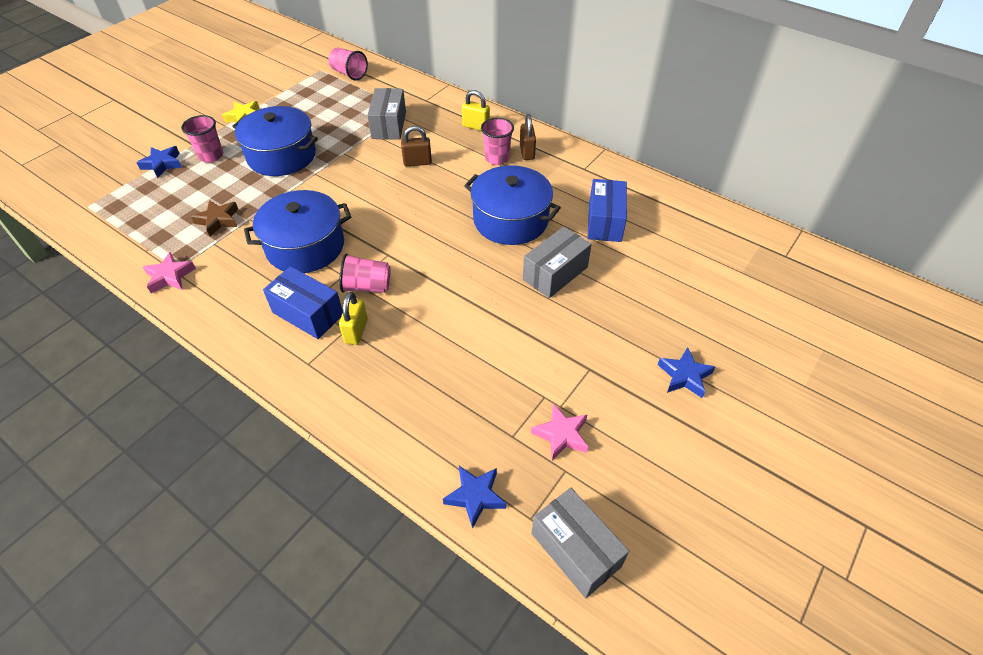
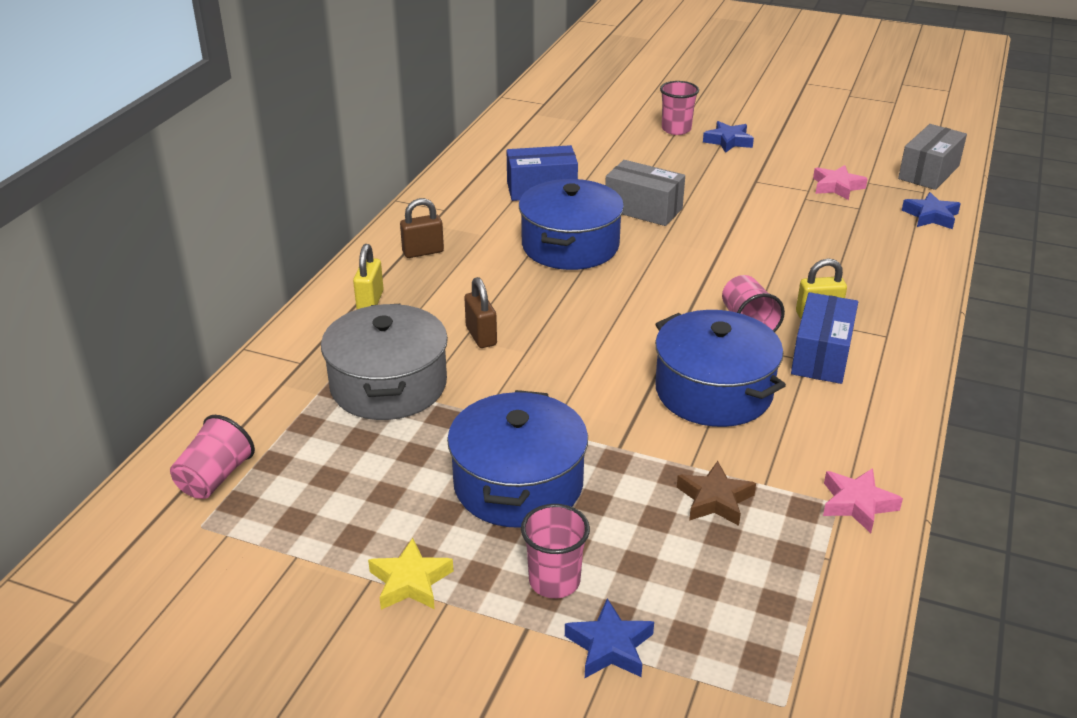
camera: 105 degrees left, 15 degrees down
(389, 125) = (389, 385): grey box -> grey pot
(497, 158) = (445, 272): pink cup -> pink cup (676, 129)

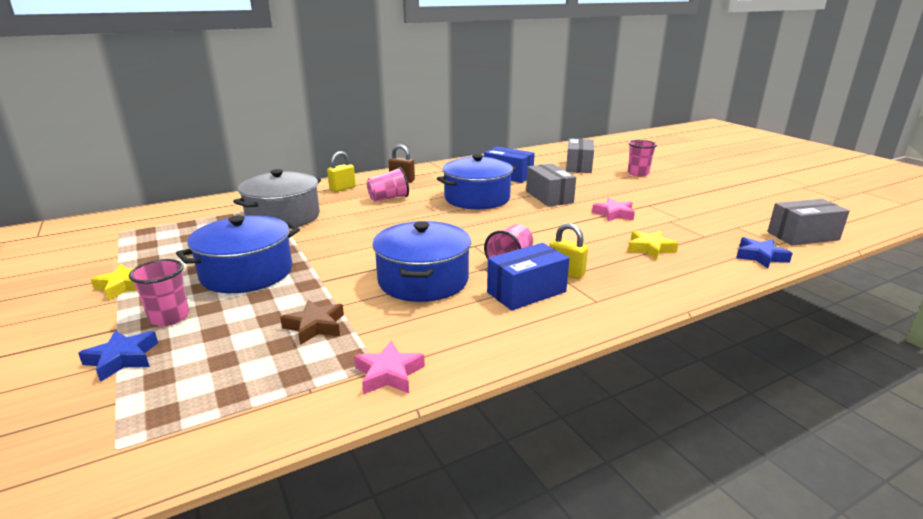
camera: 40 degrees right, 10 degrees down
(215, 478) = (159, 220): pink cup -> pink cup (388, 198)
(481, 336) = (359, 215): brown padlock -> none
(595, 139) = (578, 166): none -> grey box
(728, 141) = (664, 185): blue star -> none
(837, 187) = (706, 222): pink star -> pink star (614, 214)
(839, 247) = (650, 248): none -> yellow star

